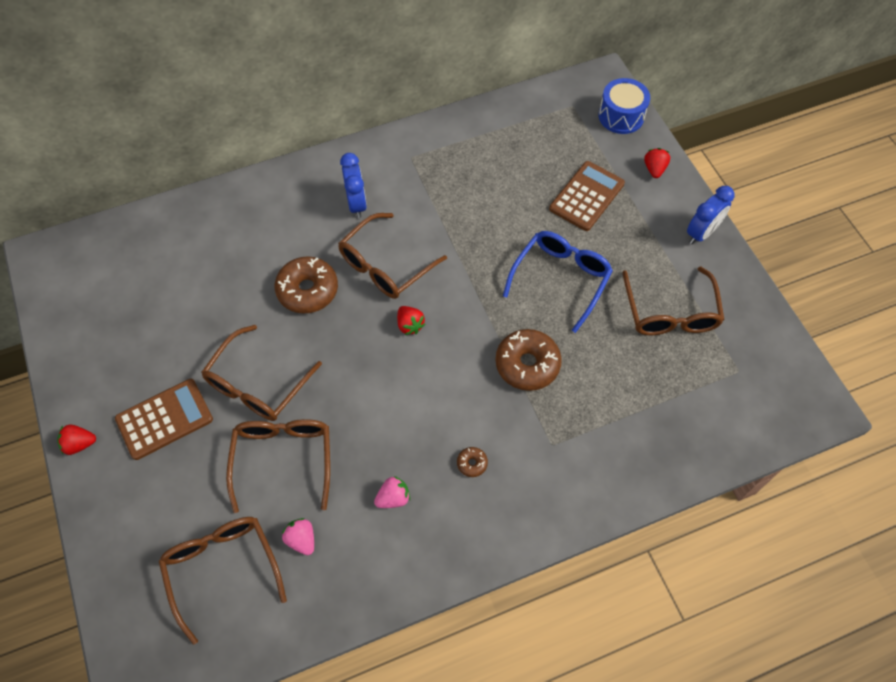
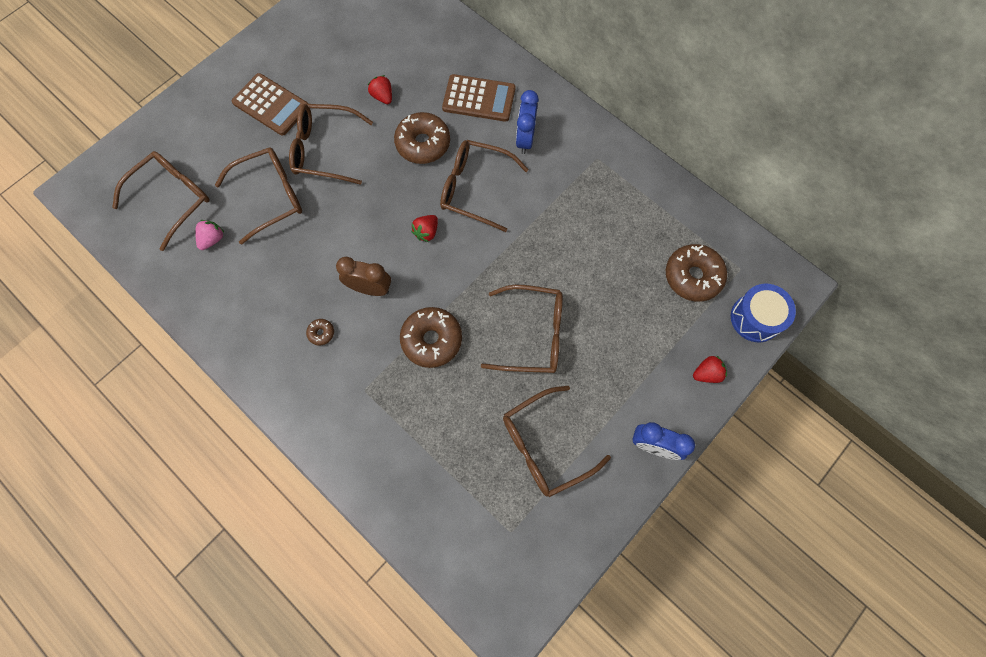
camera: 65 degrees right, 10 degrees up
(79, 444) = (231, 64): red strawberry -> red strawberry (383, 97)
(356, 204) = (525, 139): blue clock -> blue clock turned 135 degrees clockwise
(393, 498) = (269, 287): pink strawberry -> none
(445, 399) = (370, 288): none -> brown clock
(560, 279) = (532, 334): blue glasses -> brown glasses
(563, 140) = (693, 276): none -> brown donut
(586, 196) = (637, 322): brown calculator -> brown calculator (479, 98)

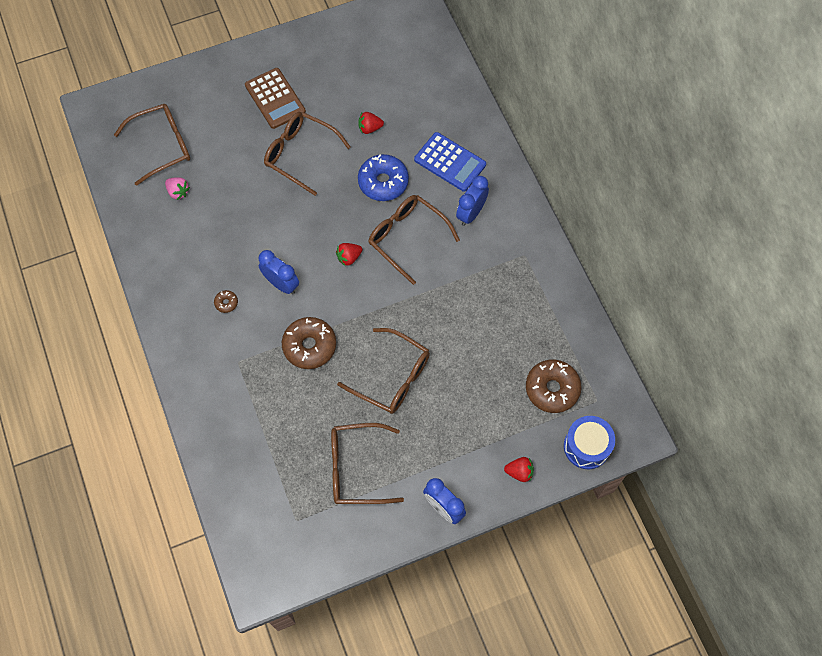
camera: 25 degrees right, 5 degrees down
(213, 239) = (178, 192): pink strawberry -> pink strawberry turned 75 degrees clockwise
(271, 197) = (239, 176): brown glasses -> none
(370, 288) = (281, 284): brown clock -> blue clock
(383, 97) = (370, 128): red strawberry -> red strawberry turned 90 degrees counterclockwise
(423, 144) = (383, 182): brown donut -> blue donut
(479, 98) = (450, 162): brown calculator -> blue calculator

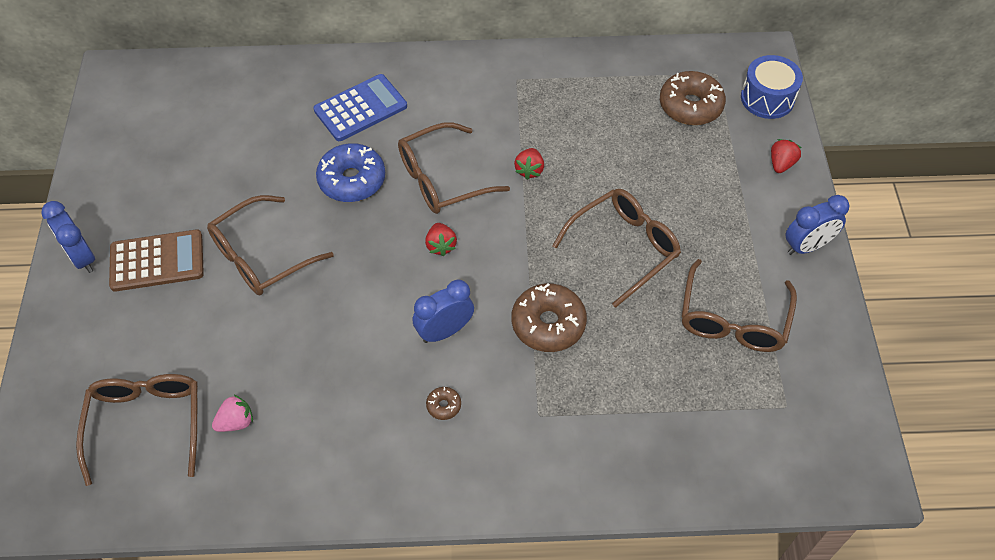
camera: 70 degrees left, 10 degrees down
(370, 128) = (266, 171): red strawberry -> red strawberry (529, 170)
(471, 213) = (440, 109): blue clock -> blue clock (82, 258)

